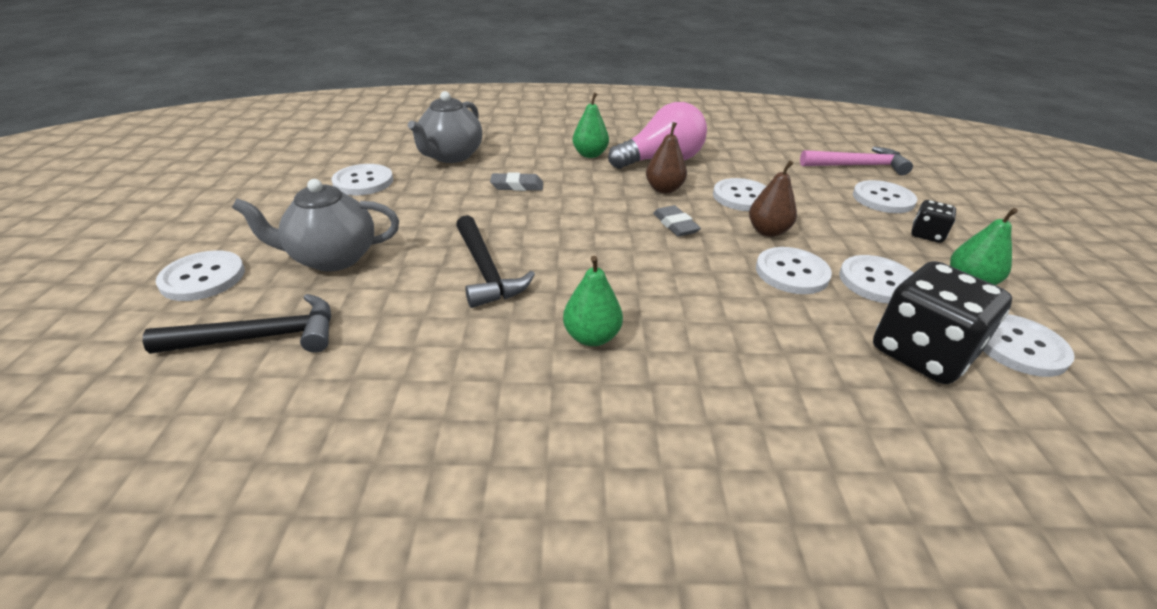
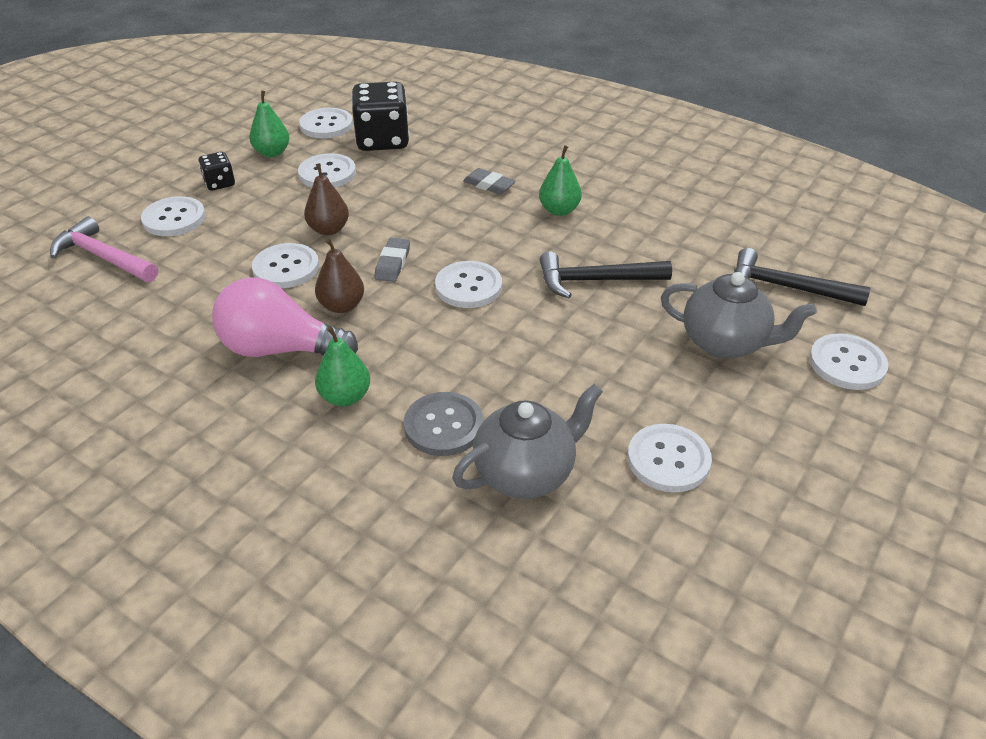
camera: 145 degrees left, 5 degrees up
(486, 271) = (595, 280): black hammer -> black hammer turned 105 degrees counterclockwise
(517, 186) = (487, 373): grey eraser -> grey eraser (489, 185)
(518, 159) = (443, 426): none -> grey button
(792, 272) = (371, 197): white button -> white button (468, 286)

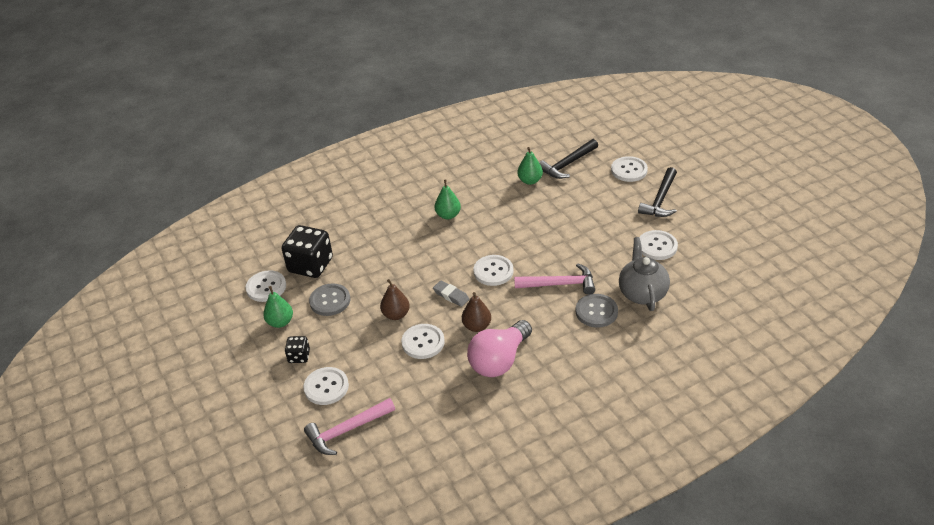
camera: 60 degrees left, 0 degrees up
(327, 173) = (330, 301): white button -> grey button
(345, 397) = (554, 342): green pear -> green pear (530, 181)
(484, 363) = (559, 284): none -> pink hammer
(489, 185) = (401, 234): grey eraser -> none
(595, 280) = (520, 224): black hammer -> black hammer (660, 199)
(725, 343) = (594, 199): grey teapot -> none

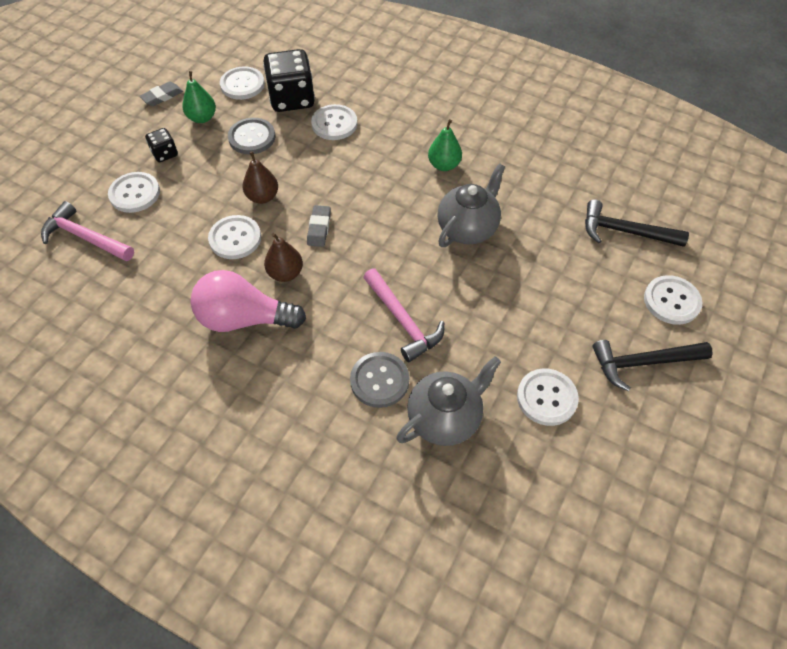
camera: 55 degrees right, 15 degrees up
(230, 339) = (162, 96): none -> grey eraser
(493, 271) = (381, 247): white button -> white button (334, 124)
(510, 226) = (468, 228): none -> grey teapot
(530, 181) = (562, 209): green pear -> none

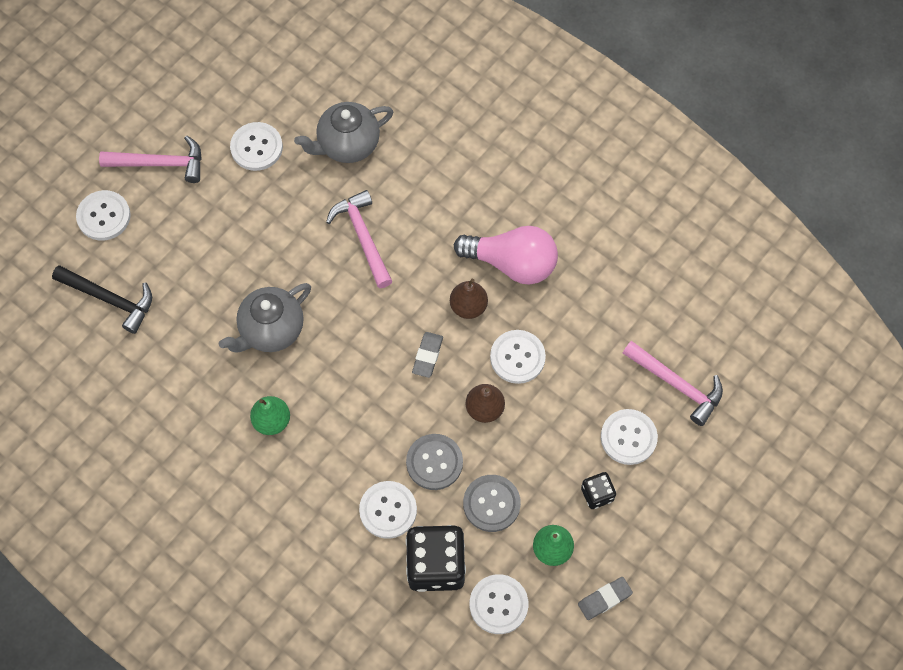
camera: 170 degrees left, 10 degrees up
(379, 380) = (396, 184): grey button -> grey button (434, 462)
(643, 363) = (160, 163): black hammer -> pink hammer

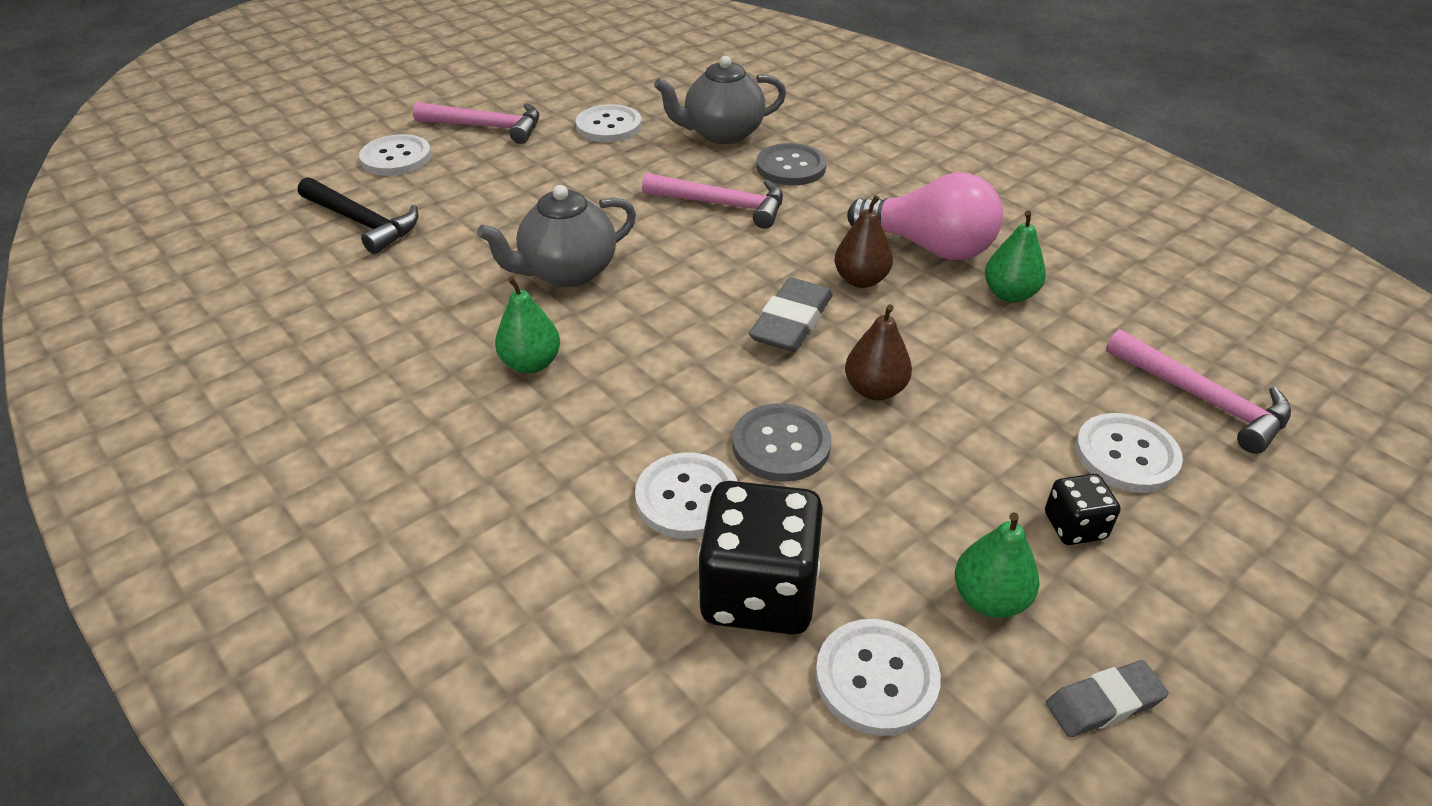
camera: 10 degrees right, 25 degrees down
(363, 237) = (722, 205): pink hammer -> pink hammer turned 120 degrees clockwise
(427, 356) = (791, 322): grey eraser -> grey eraser, size x1.53
(491, 504) = (876, 513): grey button -> grey button (791, 167)
(517, 357) = (932, 339): white button -> none
(565, 305) = (1009, 294): none -> green pear

